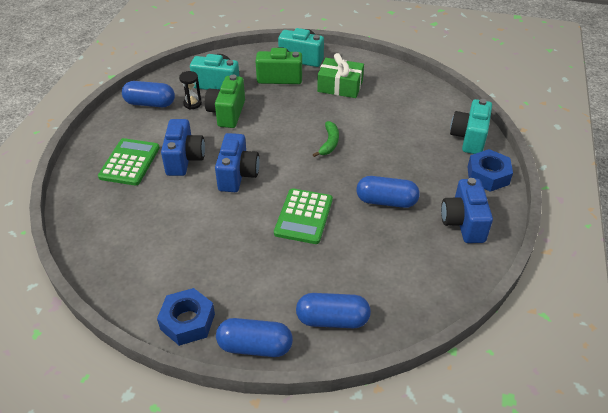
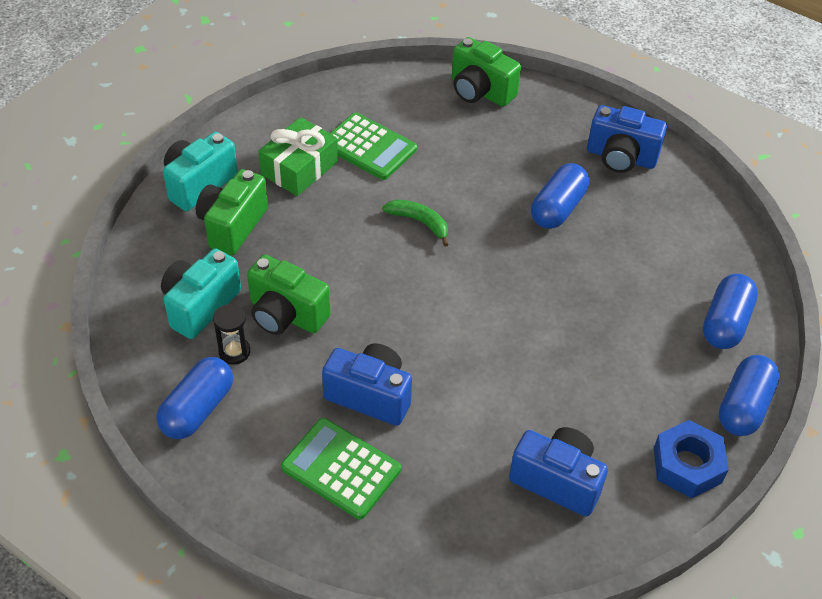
camera: 70 degrees left, 5 degrees up
(237, 175) = (437, 341): blue camera -> blue camera (557, 481)
(303, 216) = (551, 295): green calculator -> green calculator (369, 147)
(469, 138) = (480, 91): turquoise camera -> green camera
(488, 175) = (553, 105): blue nut -> none

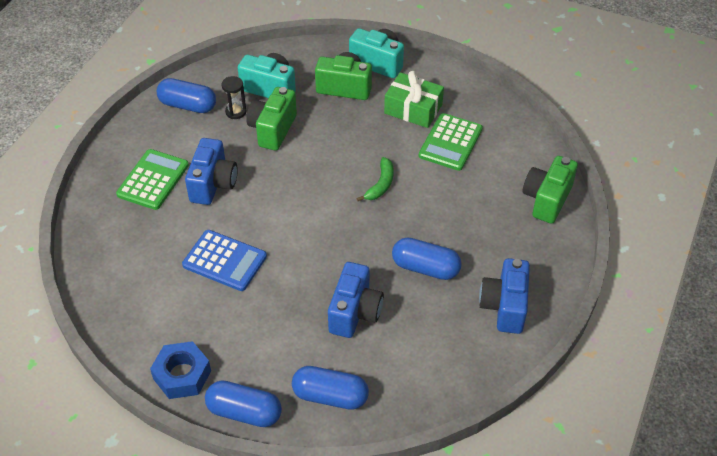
camera: 80 degrees right, 0 degrees up
(512, 399) = (224, 261): none -> blue calculator
(557, 481) = (158, 295): blue camera -> blue camera (355, 312)

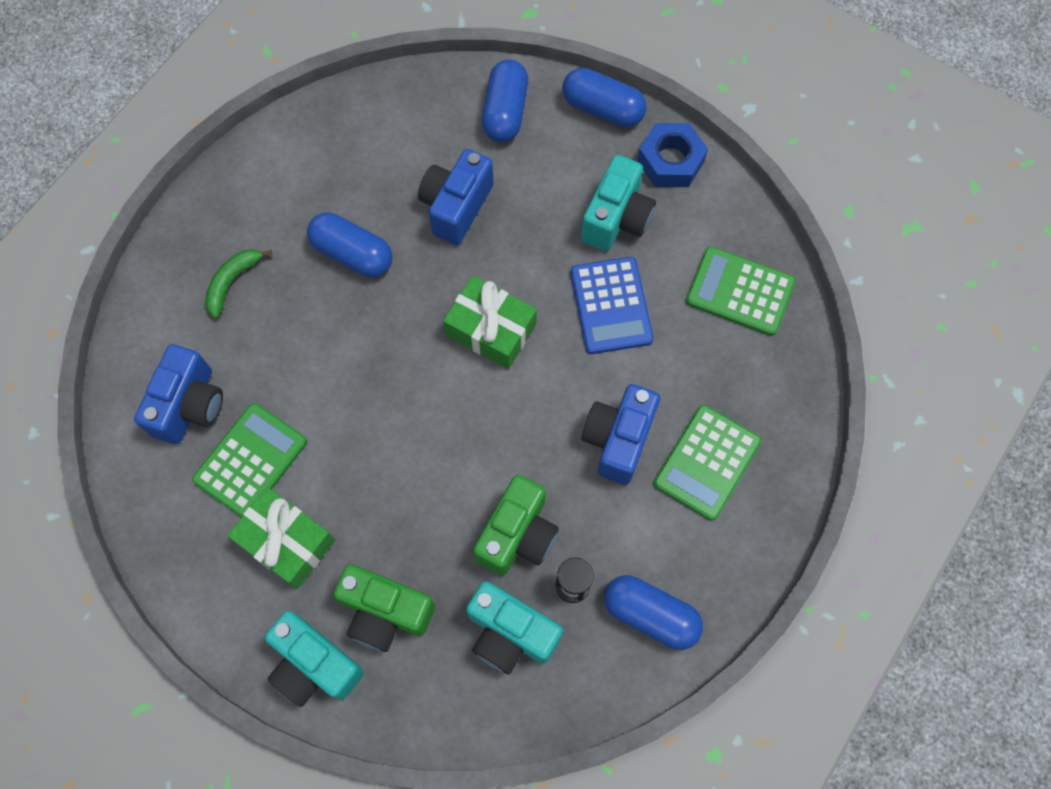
camera: 170 degrees left, 20 degrees up
(126, 284) = (740, 291): none -> green calculator
(224, 261) = (611, 306): blue calculator -> blue calculator turned 135 degrees counterclockwise
(225, 322) = (616, 218): none -> turquoise camera
(310, 234) = (491, 329): none -> green gift
(330, 396) = (505, 112): blue capsule -> blue capsule turned 75 degrees clockwise
(381, 184) = (376, 398): green banana -> green banana (232, 282)
(504, 306) = (273, 186): blue camera -> blue camera (190, 405)
(546, 199) = (153, 333): green camera -> none

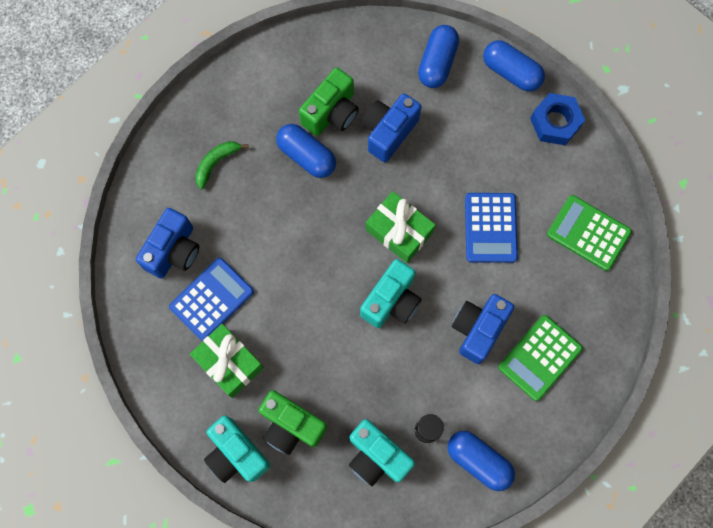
camera: 10 degrees right, 5 degrees up
(251, 461) = (212, 299): green calculator -> blue calculator
(517, 535) = (393, 387): green camera -> green camera (331, 113)
(616, 218) = (506, 161): turquoise camera -> turquoise camera (391, 301)

